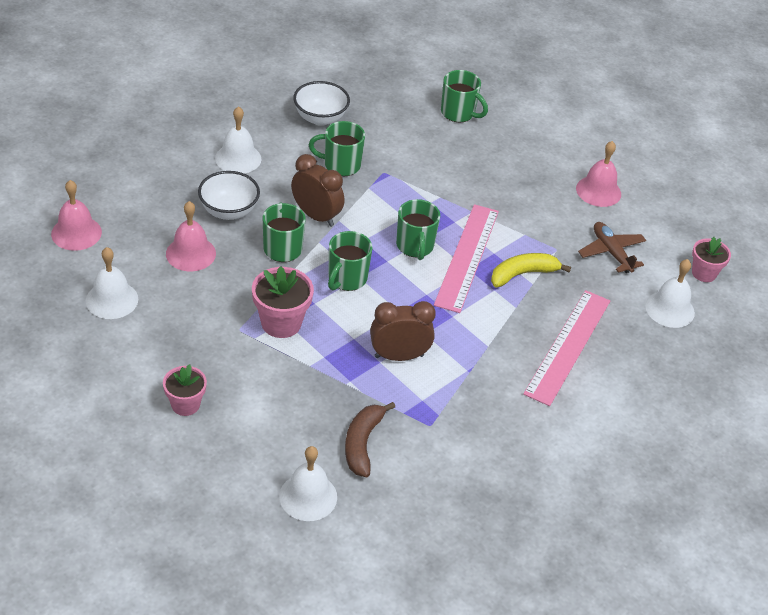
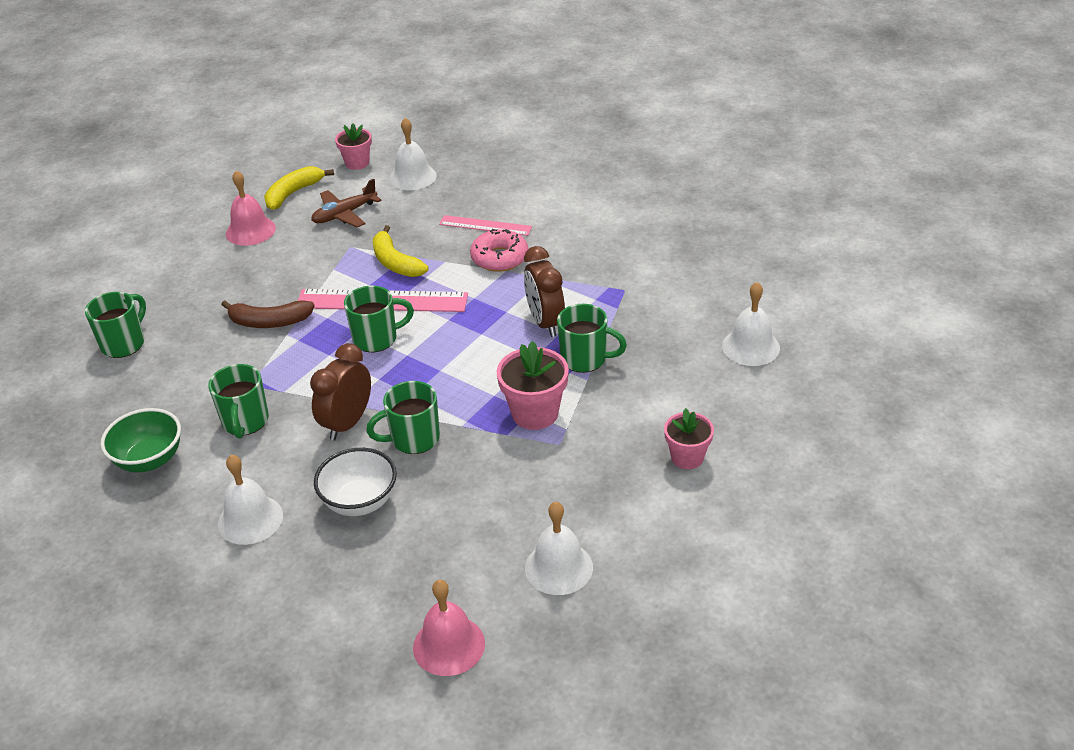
camera: 95 degrees left, 5 degrees down
(191, 253) = (450, 517): pink bell -> none
(320, 118) = (149, 460): white bowl -> green bowl
(346, 279) = (447, 379): green mug -> green mug (585, 359)
(362, 443) = (669, 326): brown banana -> brown banana (269, 322)
(509, 346) = (499, 258): none -> pink donut
(567, 346) = (485, 226): pink ruler -> pink ruler, size x0.59
(655, 223) = (293, 193): none -> yellow banana

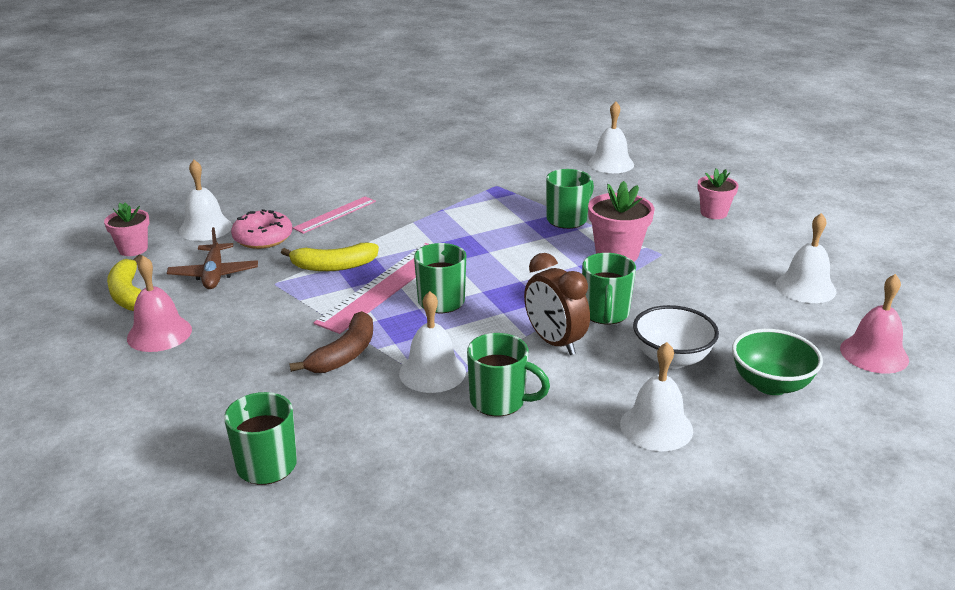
camera: 65 degrees left, 10 degrees down
(149, 460) = (508, 480): green bowl -> green bowl (770, 384)
(267, 374) = (432, 372): none -> white bell
(499, 258) = (391, 220): pink donut -> pink donut (263, 238)
(545, 323) = (504, 223): brown clock -> none

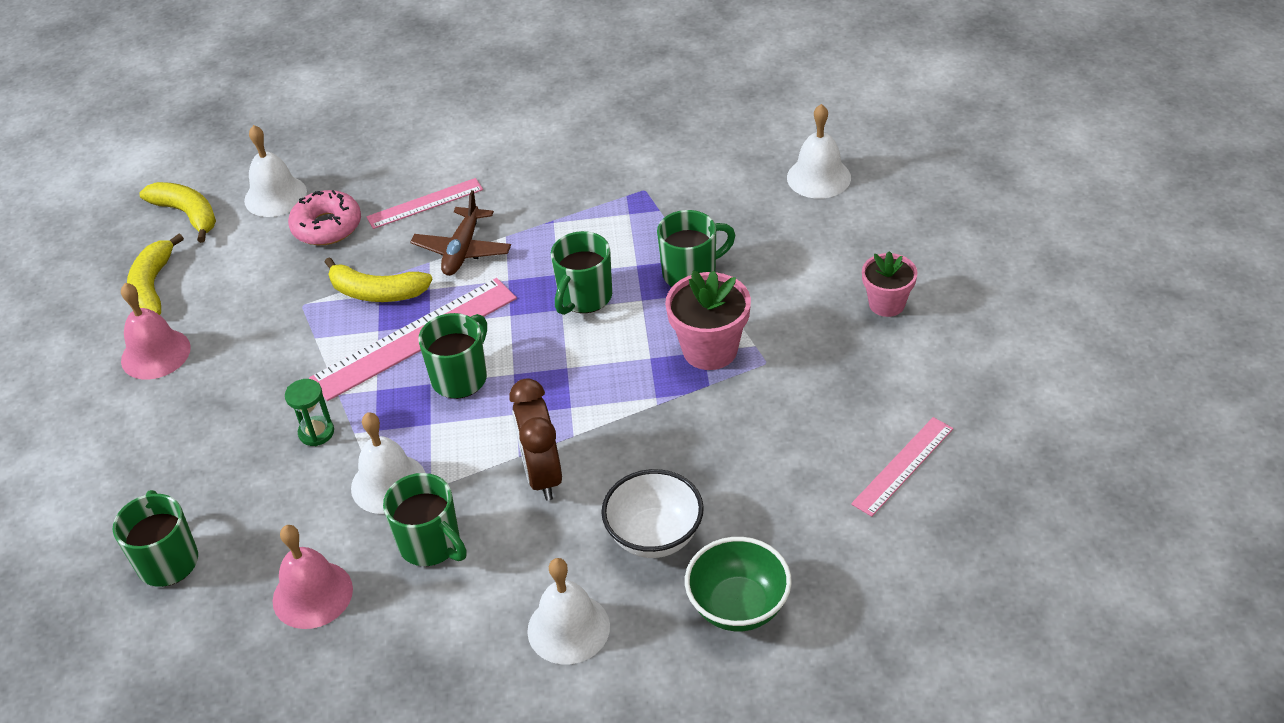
camera: 25 degrees right, 15 degrees up
(133, 249) = (187, 214): pink flower pot -> yellow banana
(214, 274) = (248, 275): brown plane -> brown plane (462, 250)
(344, 354) = (316, 432): brown banana -> green hourglass
(605, 314) = (628, 446): green mug -> green mug (584, 297)
(805, 287) = (903, 466): white bell -> pink ruler
(874, 354) = (900, 596): pink bell -> pink bell (312, 594)

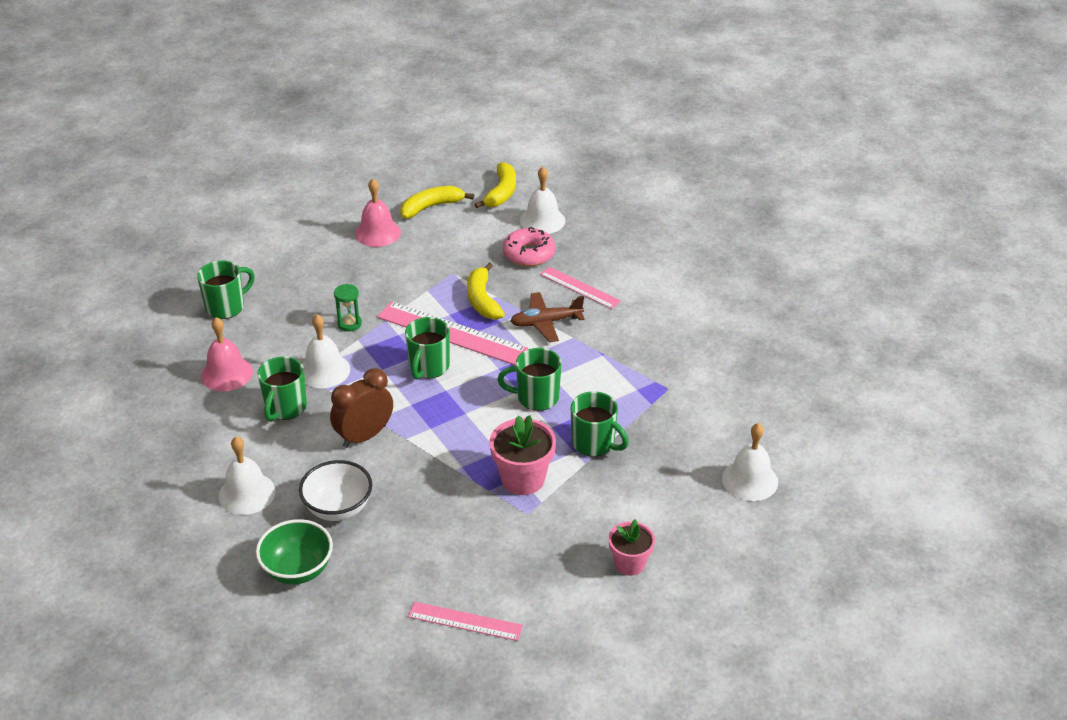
camera: 60 degrees right, 5 degrees down
(461, 377) = (428, 367): green mug -> green mug turned 105 degrees clockwise

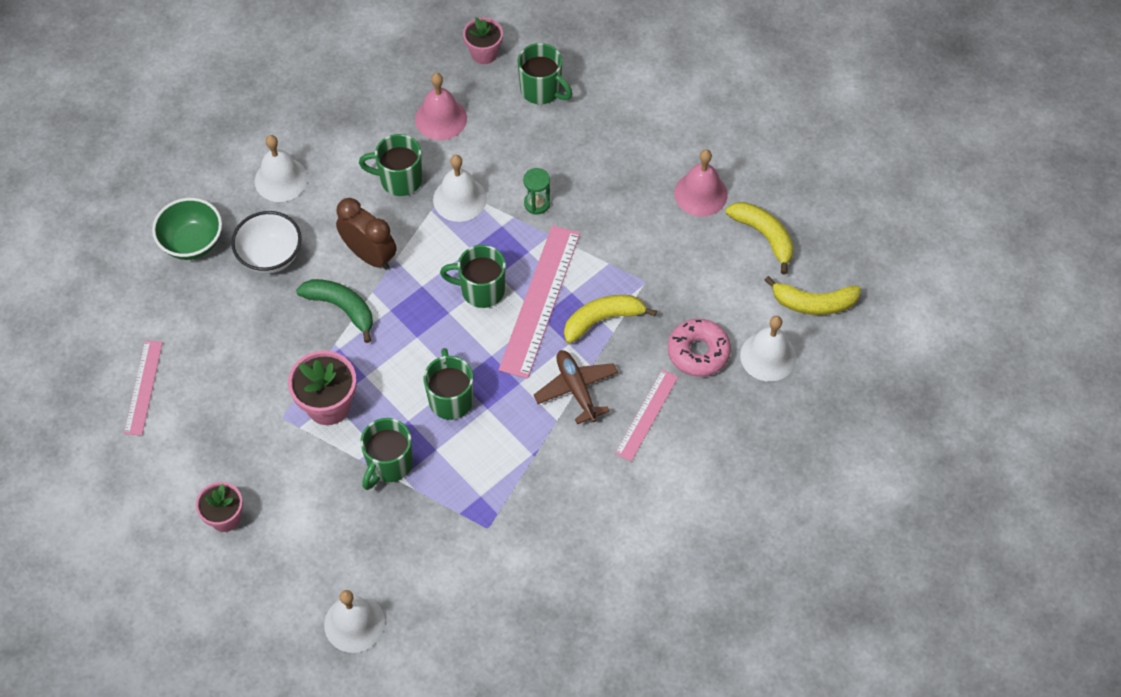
camera: 80 degrees right, 20 degrees up
(165, 338) = (484, 53): none -> pink flower pot
(417, 461) = (341, 308): none -> green banana

